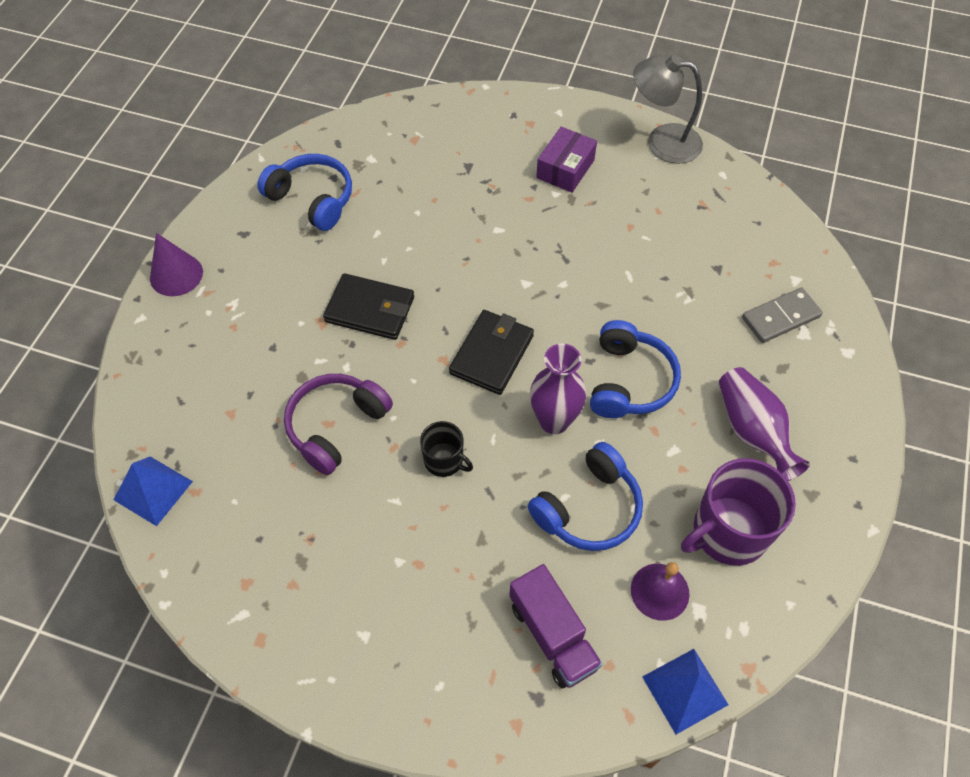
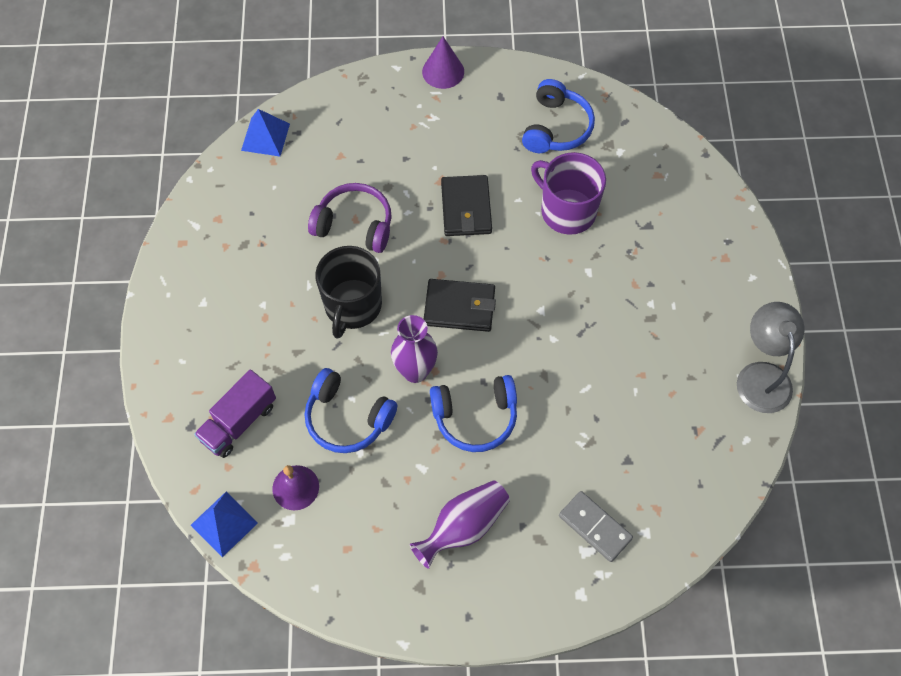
camera: 70 degrees right, 5 degrees up
(444, 460) = (352, 306): black mug -> black mug, size x1.85
(565, 169) = (684, 303): purple box -> none
(728, 532) = (362, 527): purple mug -> purple mug (567, 211)

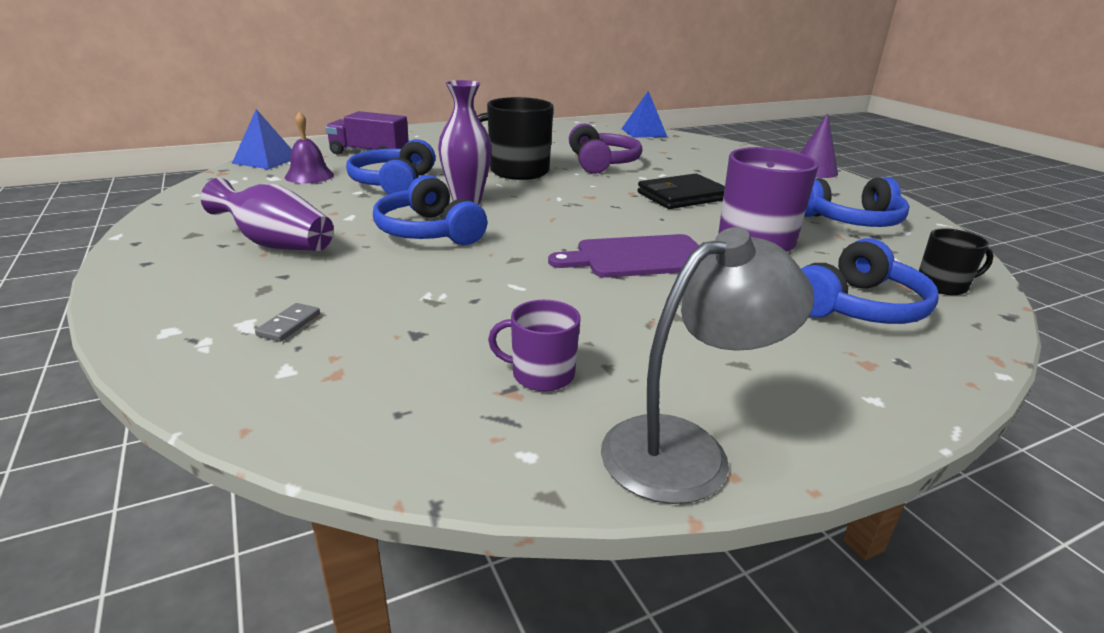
camera: 65 degrees right, 35 degrees down
(459, 307) = (561, 208): black wallet -> none
(569, 298) = (638, 257): none -> purple cutting board
(595, 527) = (289, 325): grey domino -> grey domino, size x0.54
(663, 155) = (942, 285): none -> black mug
(672, 219) = (858, 307): none -> blue headphones
(688, 411) = (541, 374): none -> purple mug

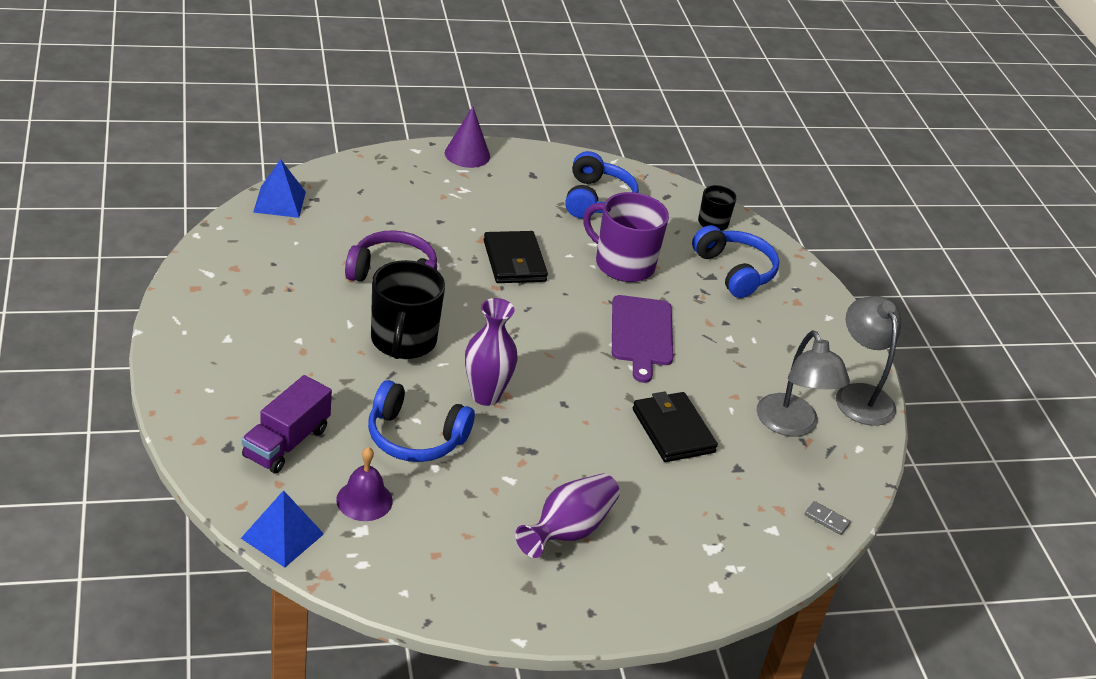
camera: 80 degrees left, 10 degrees up
(289, 325) = (716, 526): grey domino -> grey domino (826, 519)
(429, 231) = (561, 434): blue headphones -> none
(470, 286) = (673, 430): none -> black wallet
(541, 374) = (791, 425): purple mug -> grey lamp

